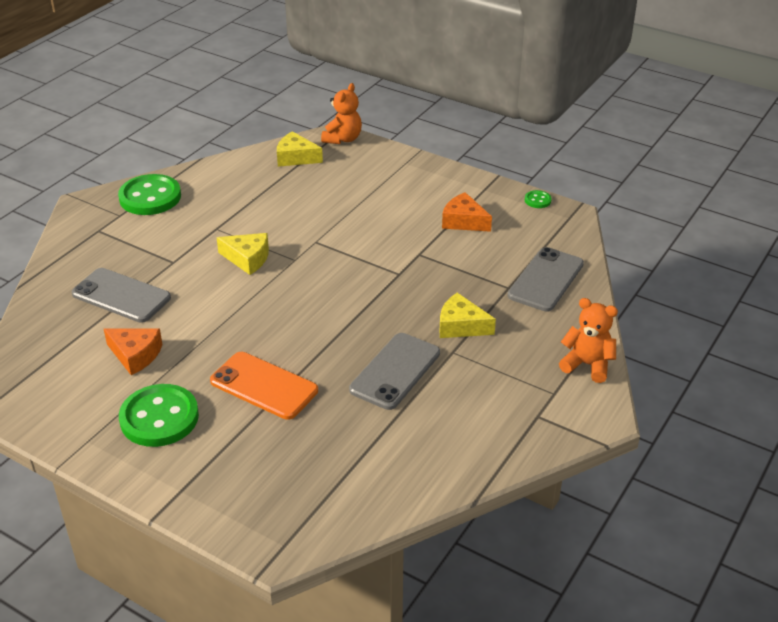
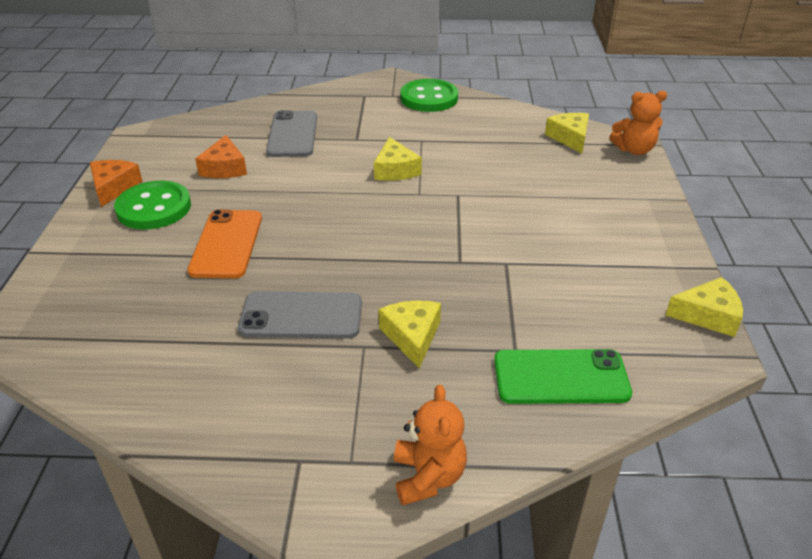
camera: 60 degrees right, 0 degrees up
(463, 221) = (597, 272): orange cheese -> orange cheese (114, 187)
(537, 200) = (708, 315): green button -> yellow cheese
(545, 280) = (560, 377): grey phone -> green phone

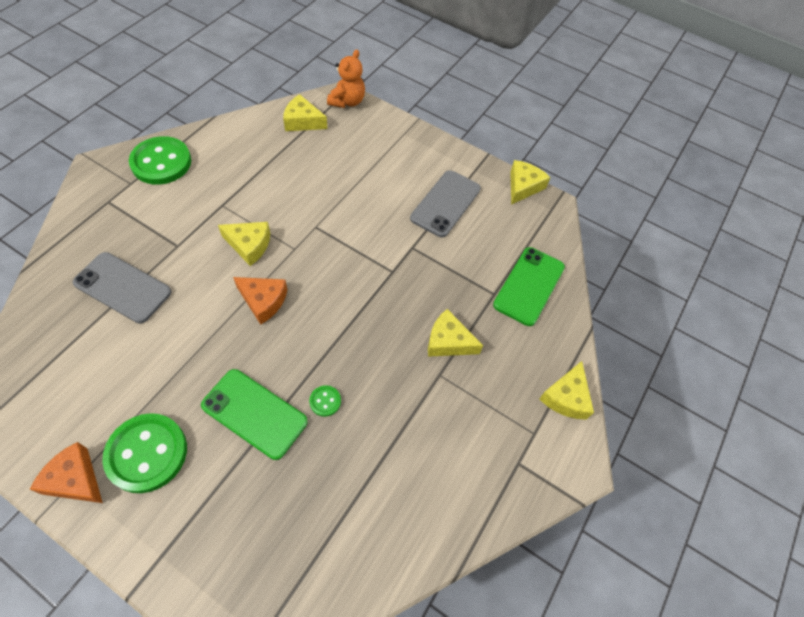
camera: 65 degrees left, 20 degrees up
(224, 168) = (130, 367): orange cheese -> orange cheese (263, 301)
(226, 244) = (254, 413): orange phone -> green phone
(269, 279) = (325, 401): none -> green button
(301, 316) = (383, 399): grey phone -> grey phone (445, 203)
(428, 477) = (566, 397): orange teddy bear -> yellow cheese

